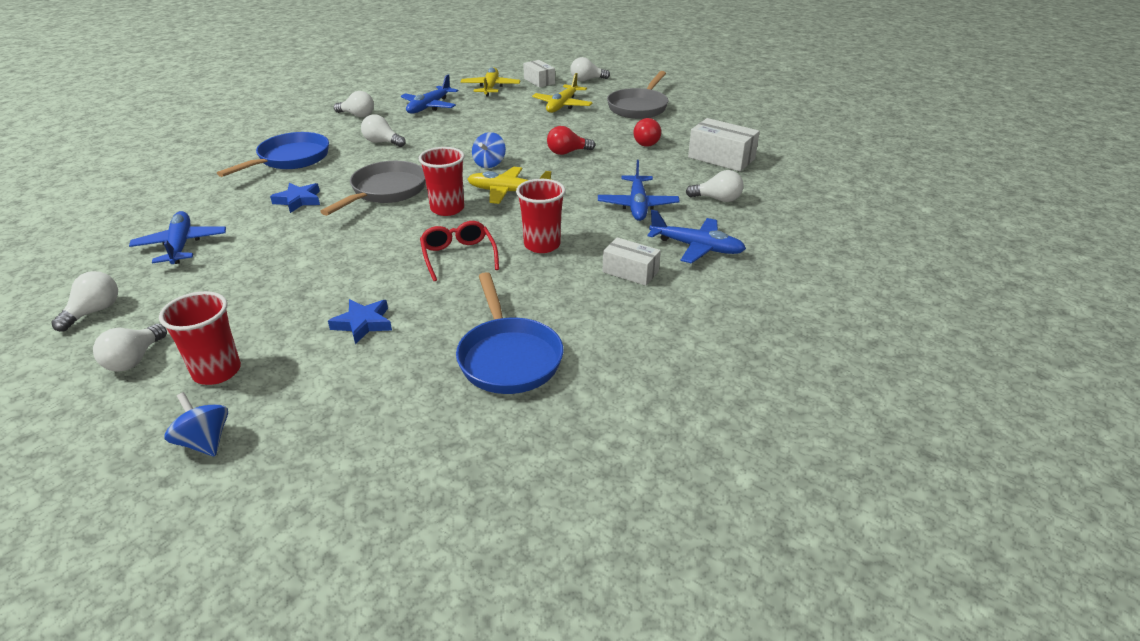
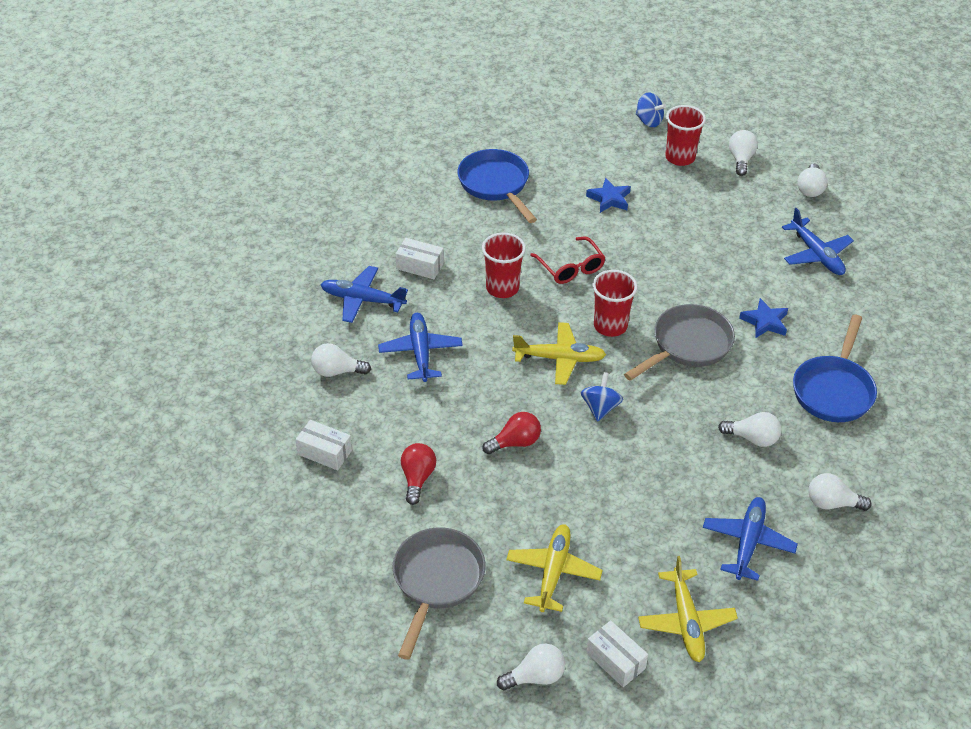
camera: 170 degrees right, 10 degrees up
(385, 191) = (687, 345): grey pan -> grey pan turned 150 degrees counterclockwise
(721, 158) = (324, 452): white box -> white box, size x0.66

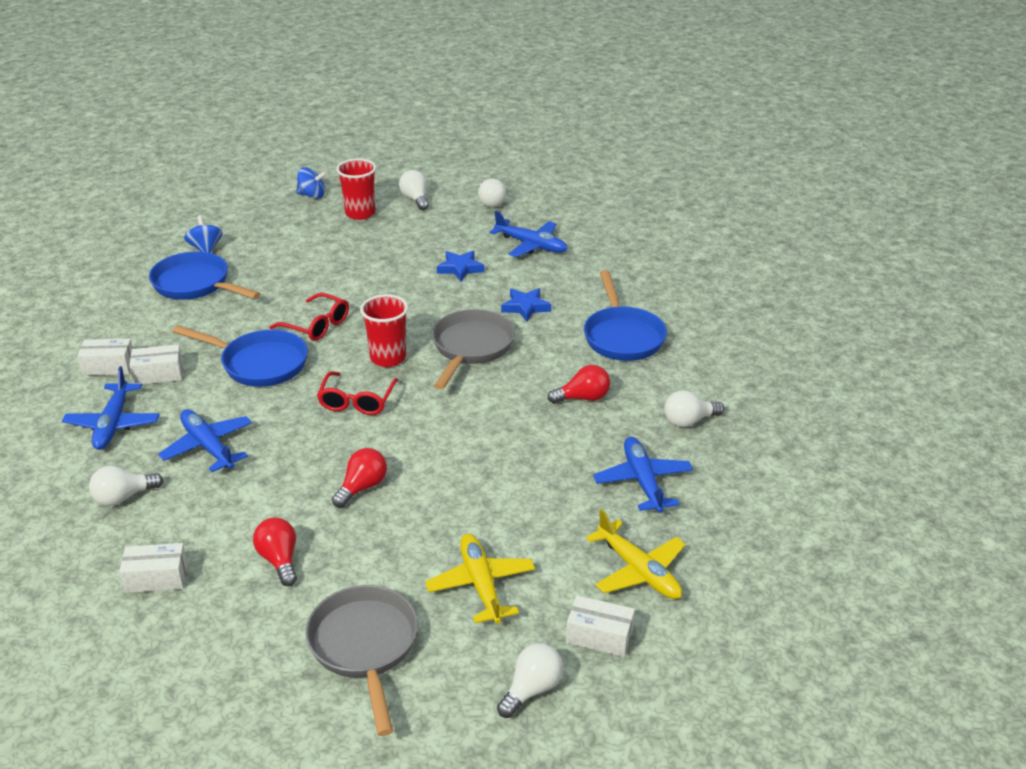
camera: 30 degrees left, 10 degrees down
(363, 300) = (113, 424): blue plane -> blue plane turned 75 degrees counterclockwise
(386, 243) = (109, 366): none -> white box
(502, 288) = (259, 364): red cup -> blue pan
(559, 359) = (357, 401): yellow plane -> red glasses
(600, 408) = (426, 426): blue spinning top -> blue spinning top (206, 249)
(609, 199) = (316, 262): blue star -> blue star (460, 268)
(752, 438) = (583, 398): white light bulb -> red light bulb

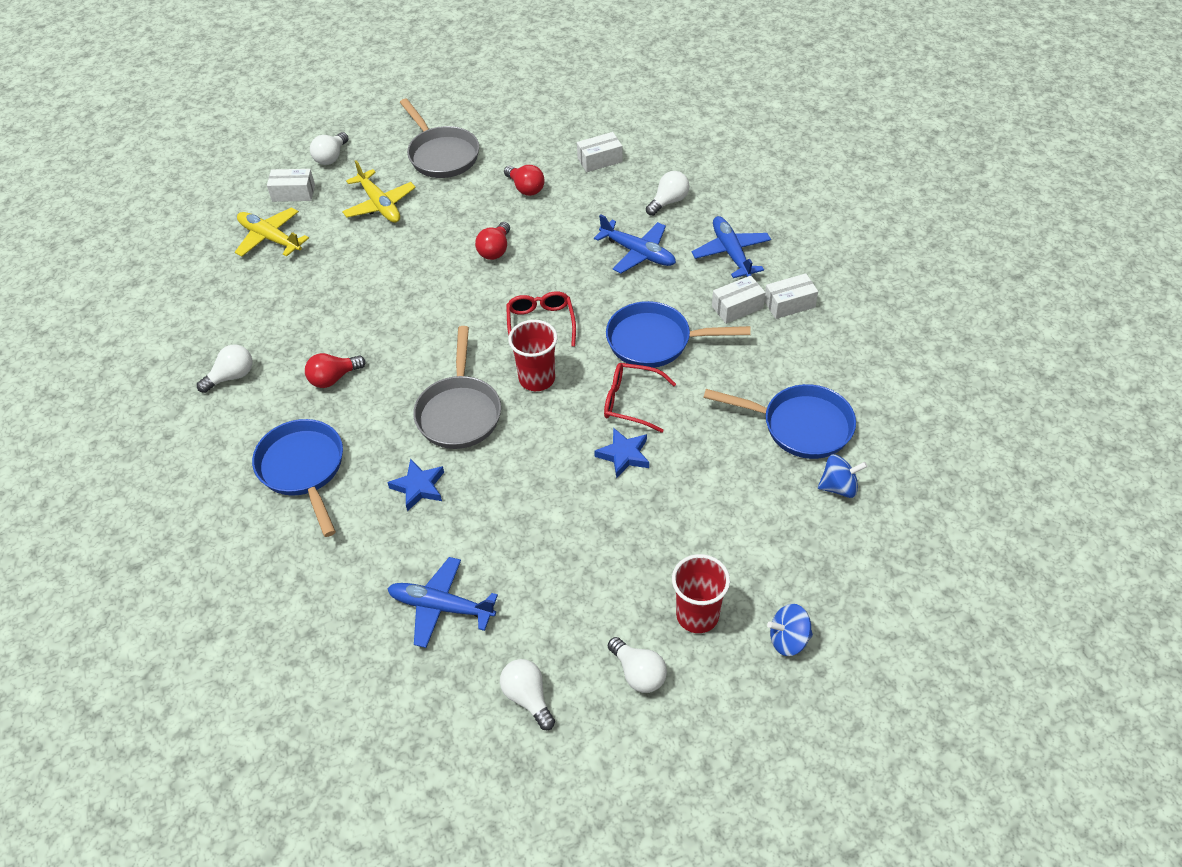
camera: 165 degrees right, 15 degrees up
(206, 249) = (839, 487): blue spinning top -> blue spinning top turned 60 degrees counterclockwise
(460, 268) = (516, 534): blue star -> blue star (624, 455)
(643, 482) = (271, 307): blue plane -> none

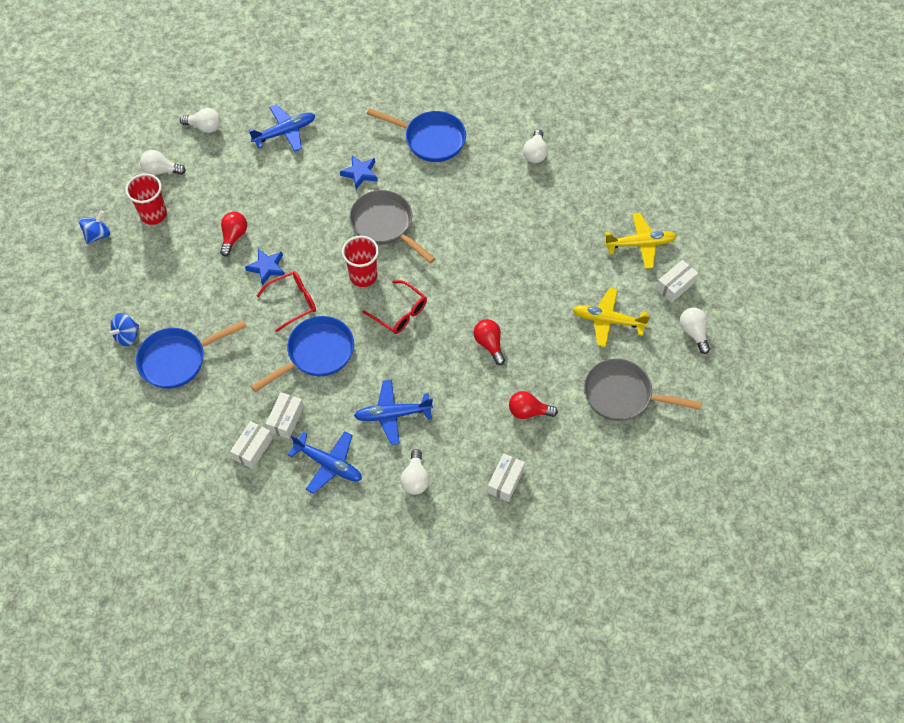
camera: 135 degrees right, 10 degrees up
(333, 378) = (479, 192): red light bulb -> red light bulb (234, 236)

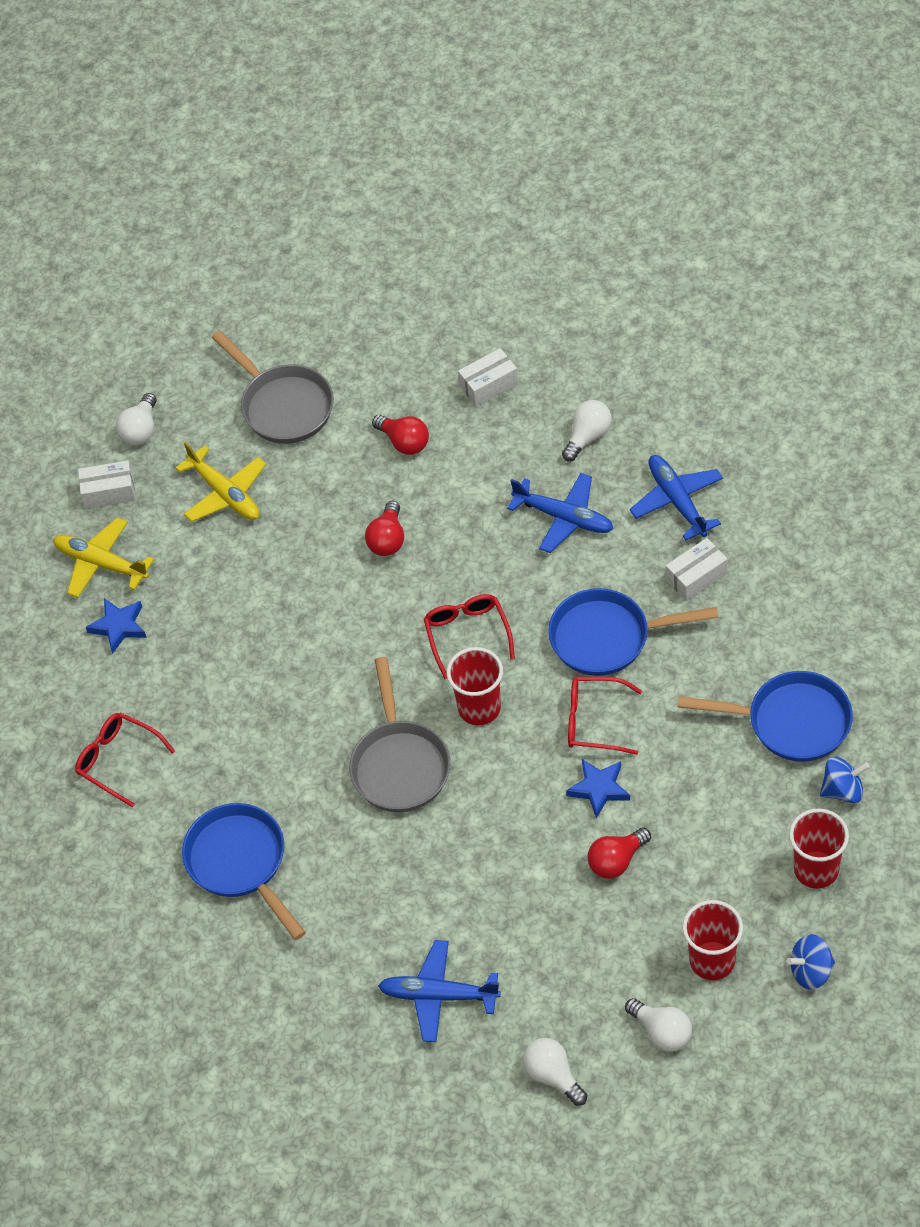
camera: 140 degrees left, 5 degrees down
(121, 286) = (816, 870): none -> red cup
(253, 448) = (757, 563): white box -> none
(360, 173) = (377, 864): blue star -> blue star (118, 627)
(535, 153) = (118, 760): white light bulb -> red glasses

